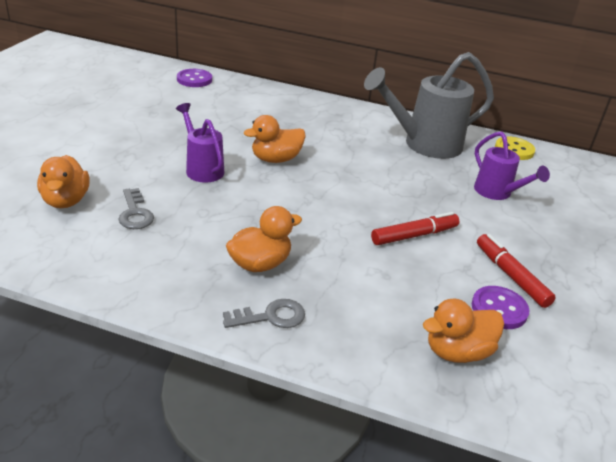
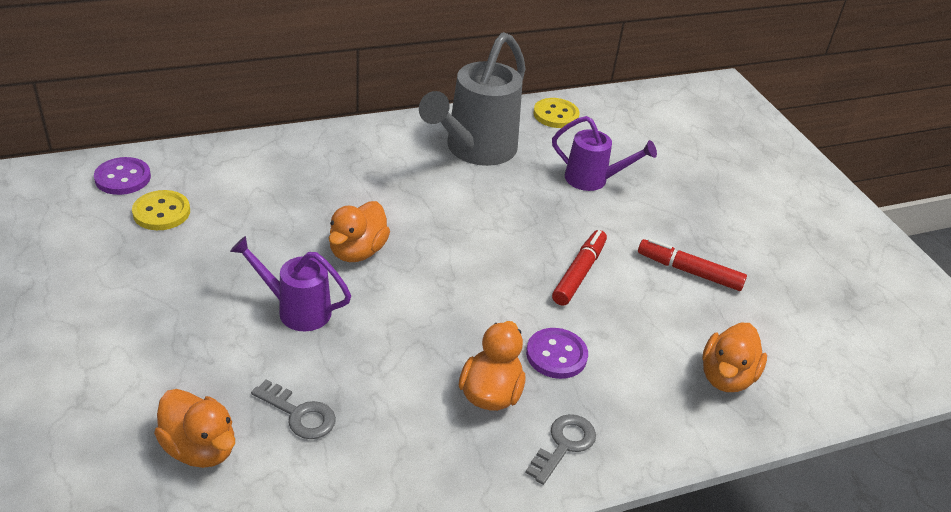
camera: 40 degrees left, 5 degrees up
(193, 100) = (161, 212): none -> yellow button
(499, 309) = (713, 313): purple button -> purple button (556, 355)

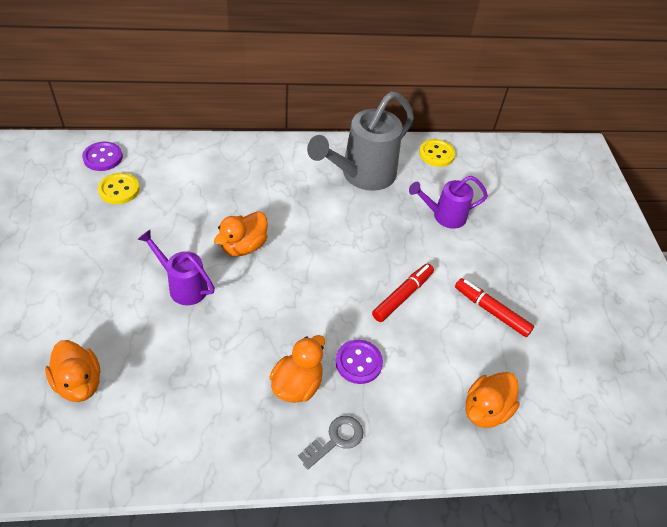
camera: 15 degrees right, 10 degrees up
(299, 414) = (155, 371): grey key -> none
(592, 180) = (444, 216): purple watering can -> purple watering can turned 135 degrees clockwise

